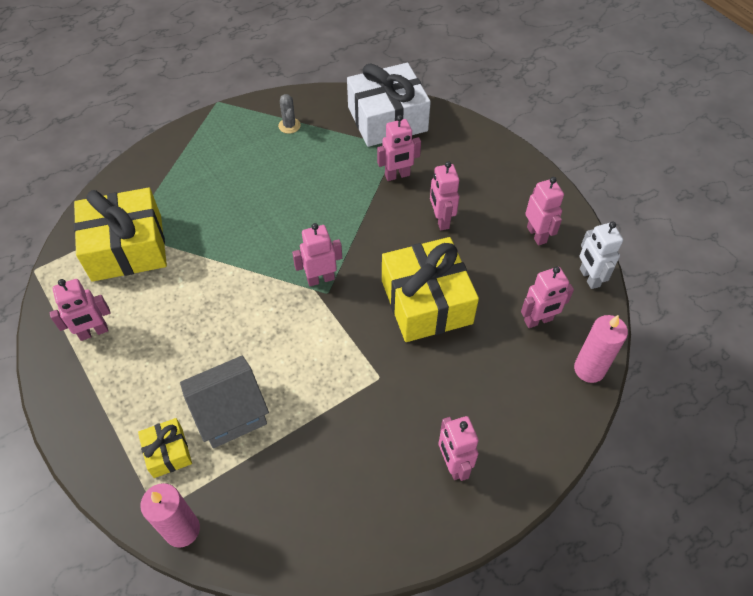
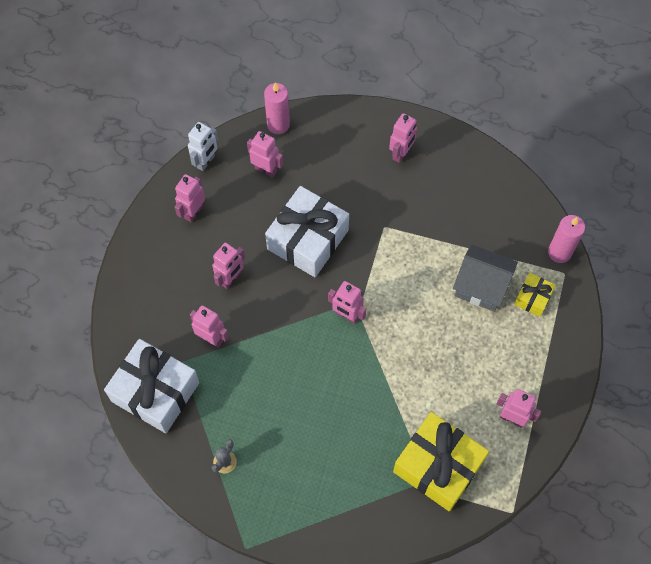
camera: 130 degrees left, 10 degrees up
(426, 302) = (307, 239): yellow gift -> white gift

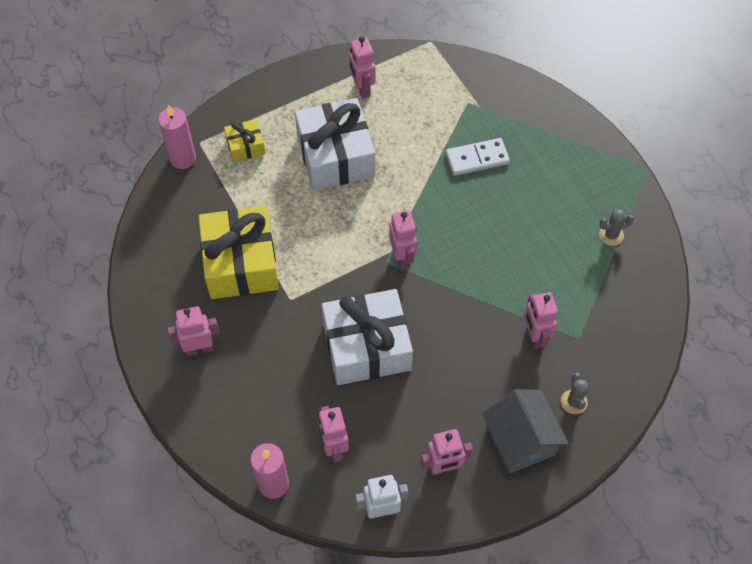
camera: 135 degrees left, 5 degrees down
(150, 317) = (574, 402): none -> grey cactus
(155, 392) = (623, 334): white gift -> white gift (336, 156)
(231, 279) = (469, 373): pink robot -> none
(373, 437) = (477, 158): none -> white domino
(438, 466) = (450, 104): yellow gift -> yellow gift (241, 263)
(481, 286) = (272, 187): grey house -> grey house (520, 440)

